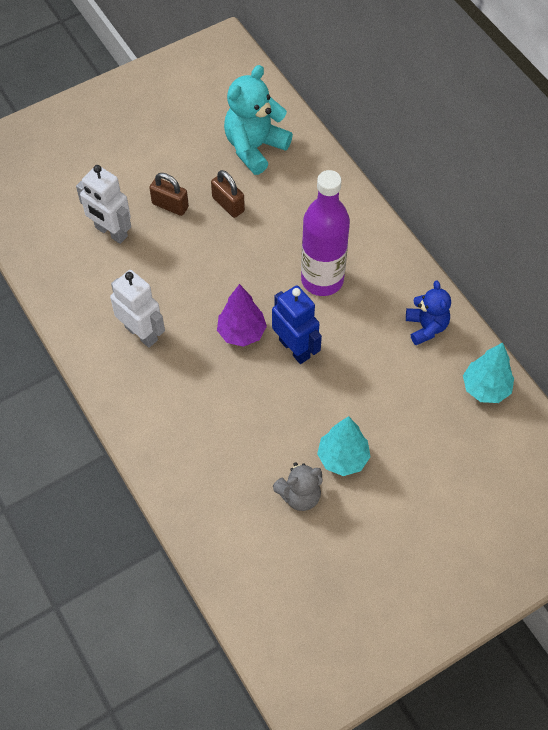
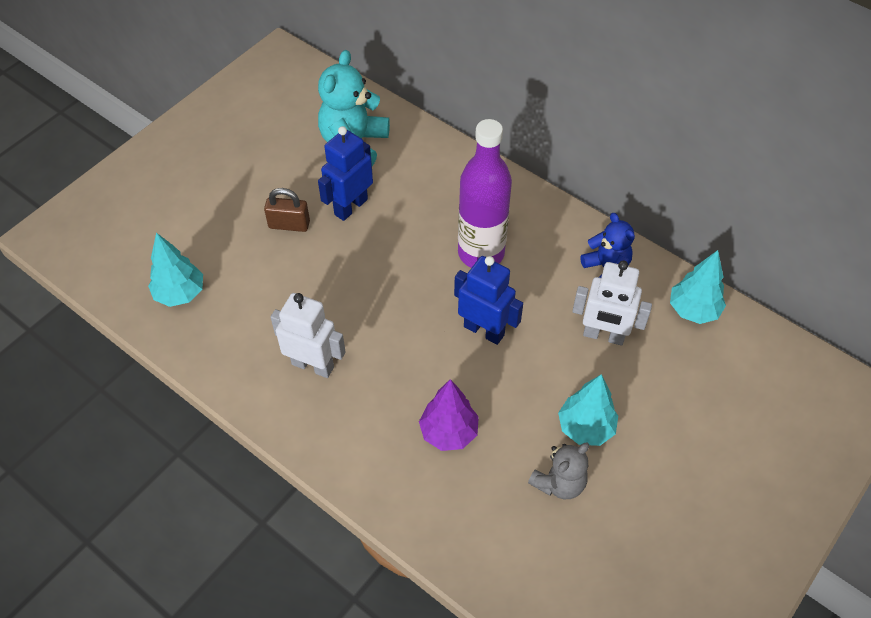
camera: 20 degrees left, 5 degrees down
(59, 239) = (180, 294): none -> turquoise tree
(111, 232) = (235, 270): white robot -> white robot (603, 335)
(228, 204) = (350, 207): brown padlock -> blue robot
(241, 333) = (421, 331): purple tree -> purple tree (449, 432)

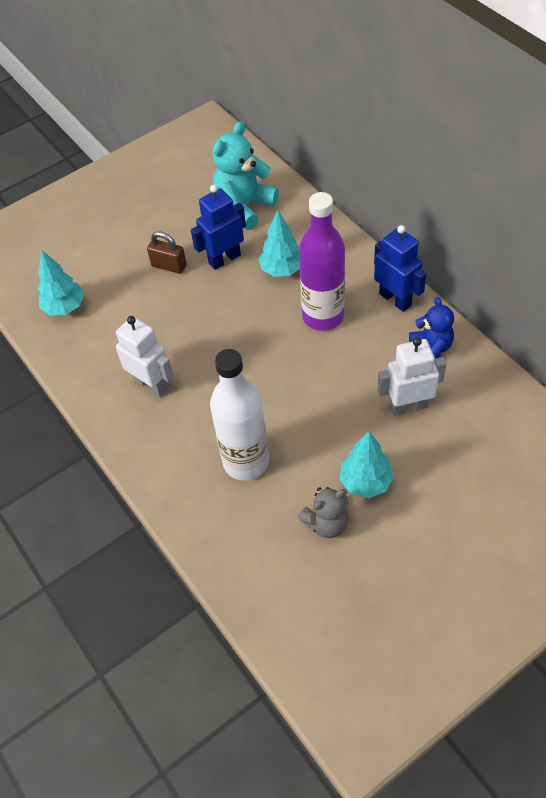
camera: 20 degrees right, 0 degrees up
(449, 432) = (246, 462): purple tree -> white bottle
(484, 330) = (304, 382): blue robot -> blue robot (395, 299)
(603, 335) = (408, 406): white robot -> white robot turned 135 degrees clockwise
(693, 310) = (498, 399): turquoise tree -> turquoise tree (282, 270)

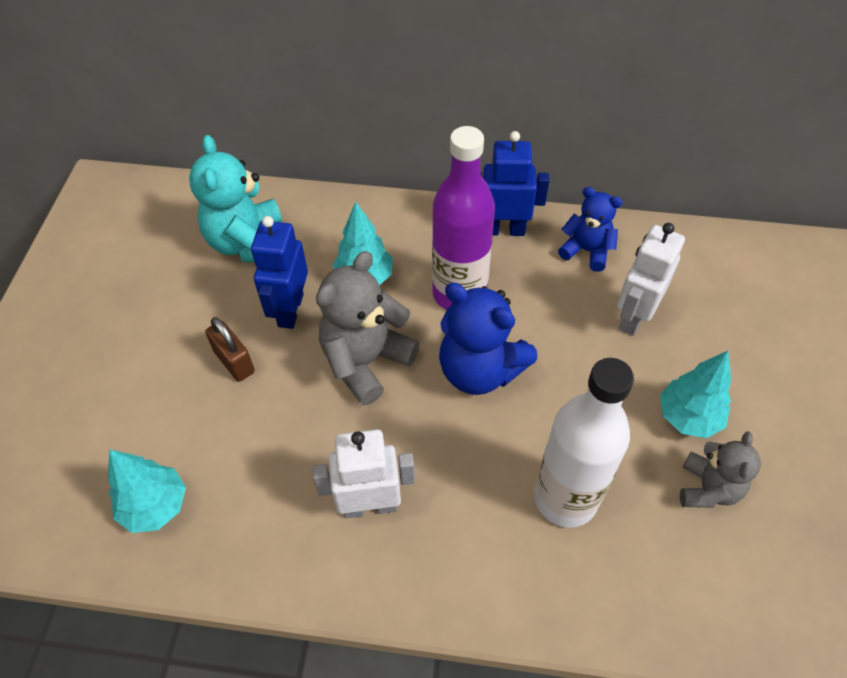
camera: 50 degrees left, 0 degrees up
(169, 266) = (234, 362): brown padlock -> brown padlock turned 75 degrees clockwise
(230, 314) = (366, 361): none -> grey teddy bear
(283, 365) = (480, 370): none -> blue teddy bear

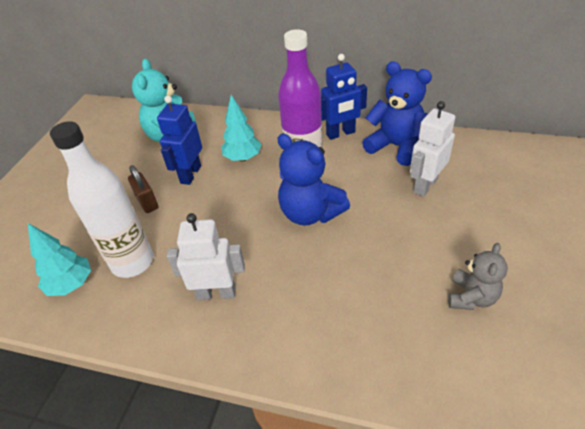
camera: 10 degrees right, 10 degrees down
(366, 361) = (233, 205): grey teddy bear -> none
(503, 230) = (341, 133): blue robot -> blue robot turned 150 degrees clockwise
(565, 498) = (360, 297): white bottle -> white bottle (132, 262)
(586, 251) = (396, 146): blue teddy bear -> blue teddy bear, size x1.62
(688, 417) = (459, 249): turquoise tree -> none

